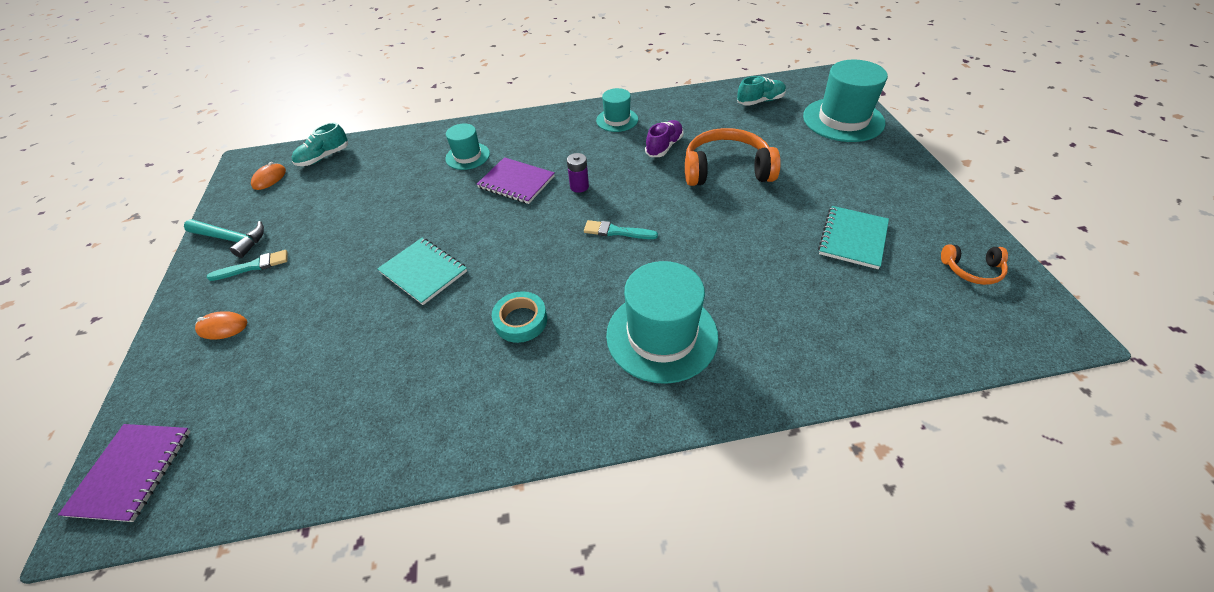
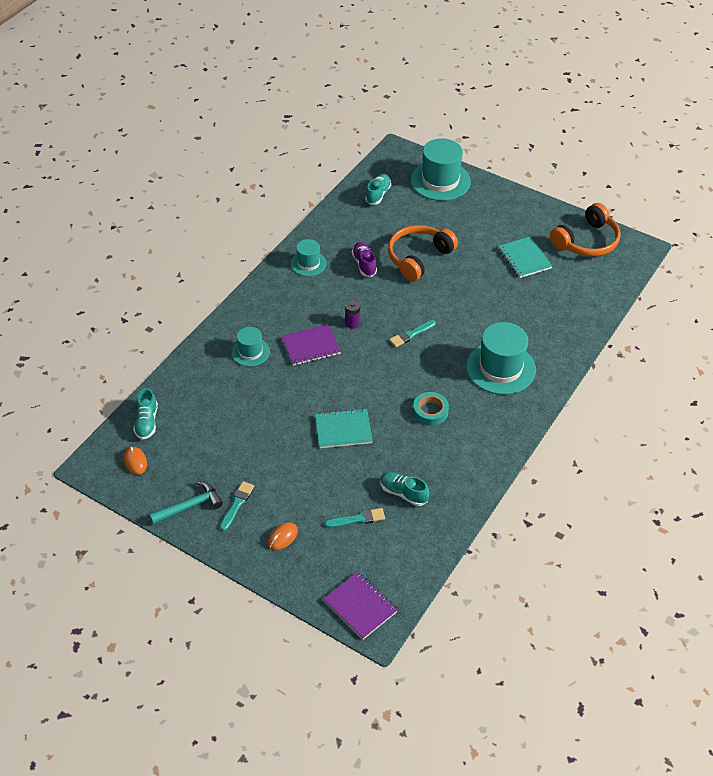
camera: 50 degrees left, 0 degrees up
(290, 371) = (358, 519): none -> turquoise brush
(364, 385) = (403, 493): none -> turquoise shoe
(972, 270) = (587, 241): orange headphones -> orange headphones, size x1.96

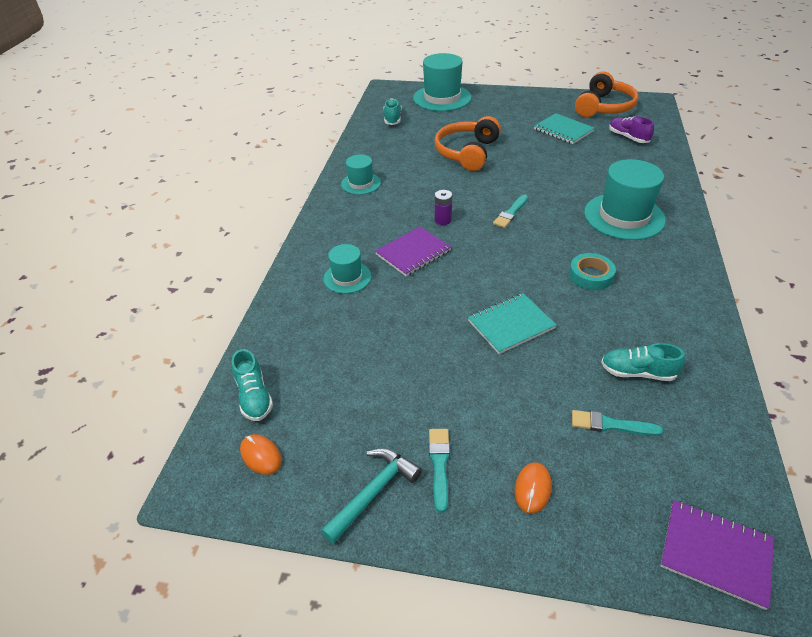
camera: 20 degrees left, 5 degrees down
(358, 519) = (610, 425): turquoise brush -> turquoise brush turned 135 degrees counterclockwise
(364, 264) = (418, 170): purple shoe -> purple shoe (628, 137)

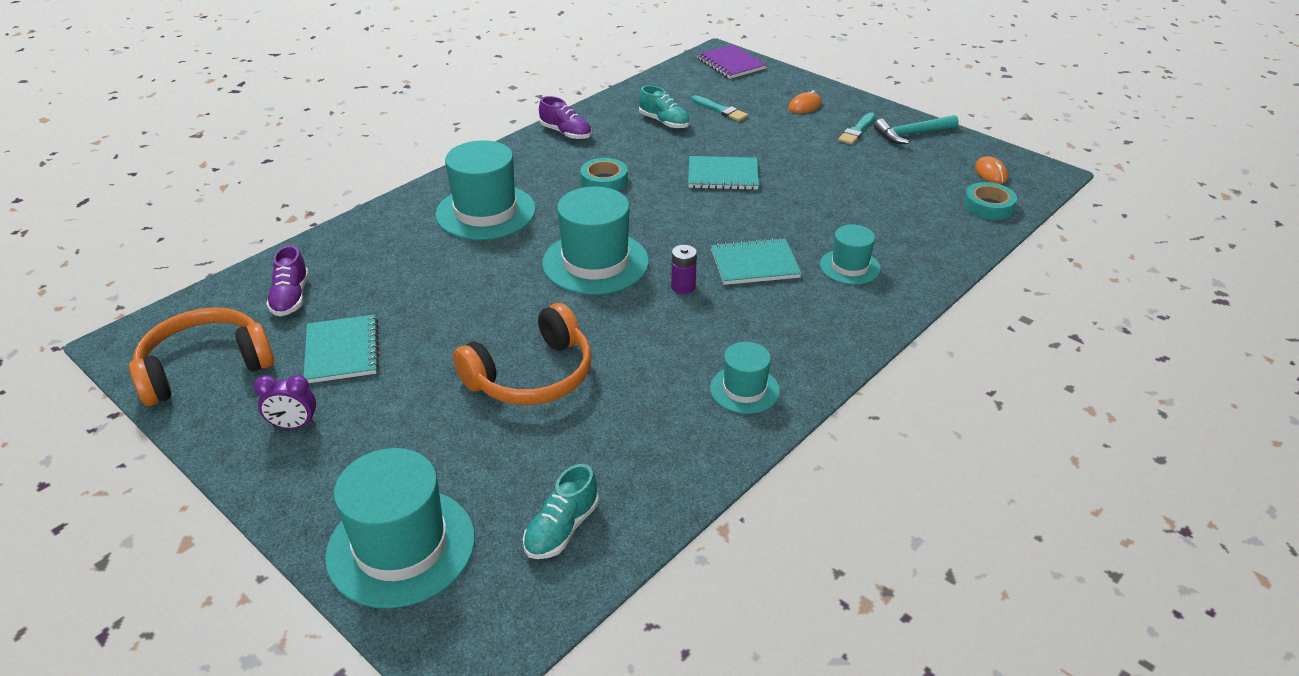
camera: 150 degrees left, 5 degrees down
(254, 396) = (988, 206): turquoise shoe -> turquoise tape
(413, 253) = (754, 264): purple notebook -> turquoise notebook
(510, 213) = (595, 262): turquoise brush -> turquoise hat
(534, 106) = (294, 426): none -> purple clock
(692, 312) = (566, 133): none -> purple shoe

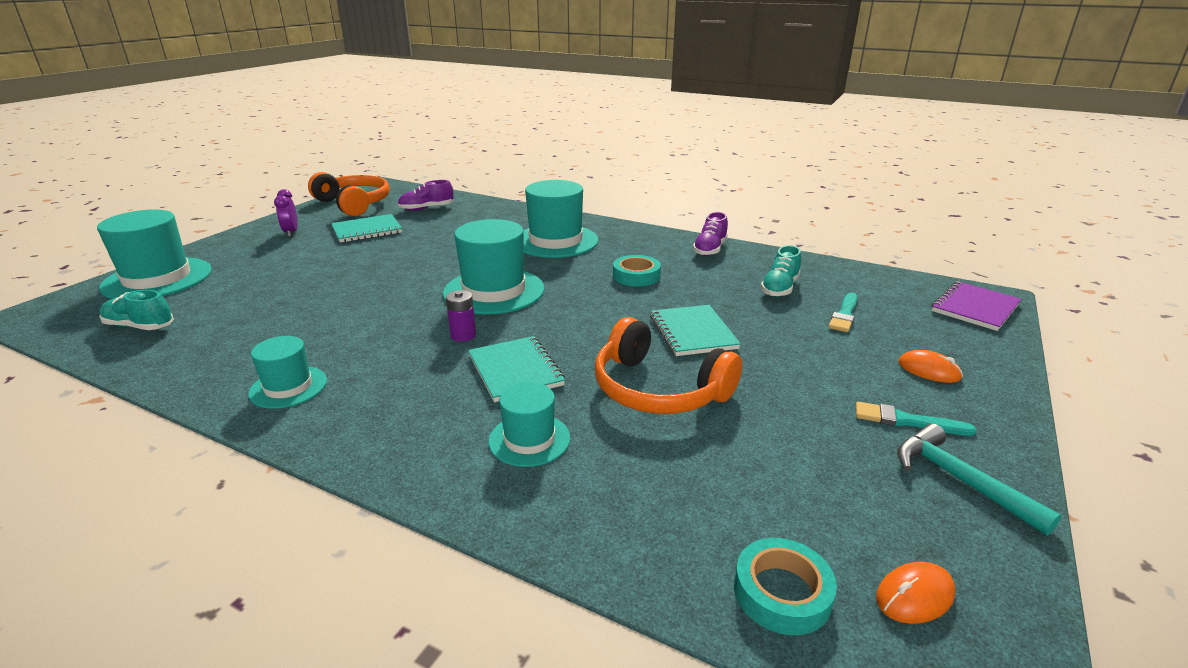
camera: 75 degrees right, 10 degrees down
(532, 376) = (329, 290): orange headphones -> orange headphones (658, 389)

